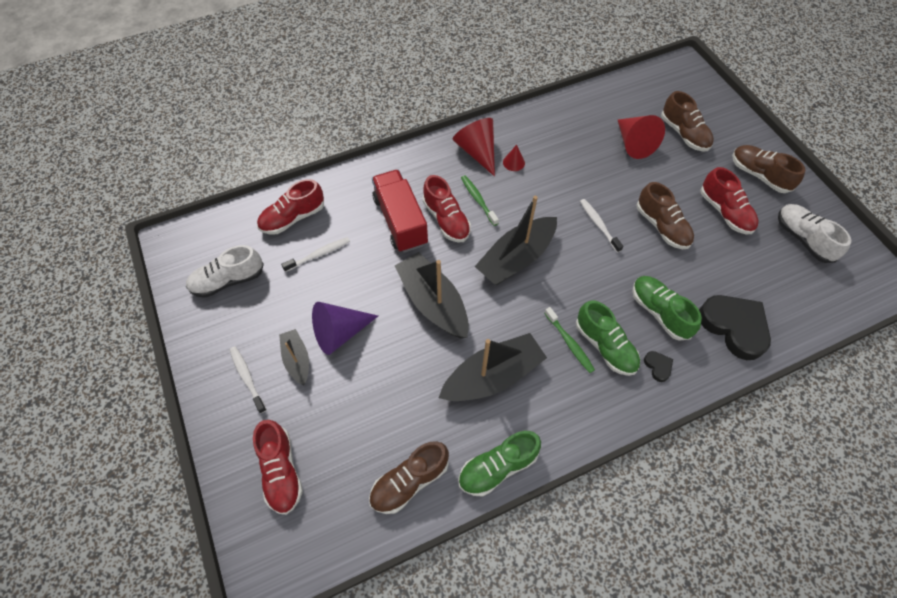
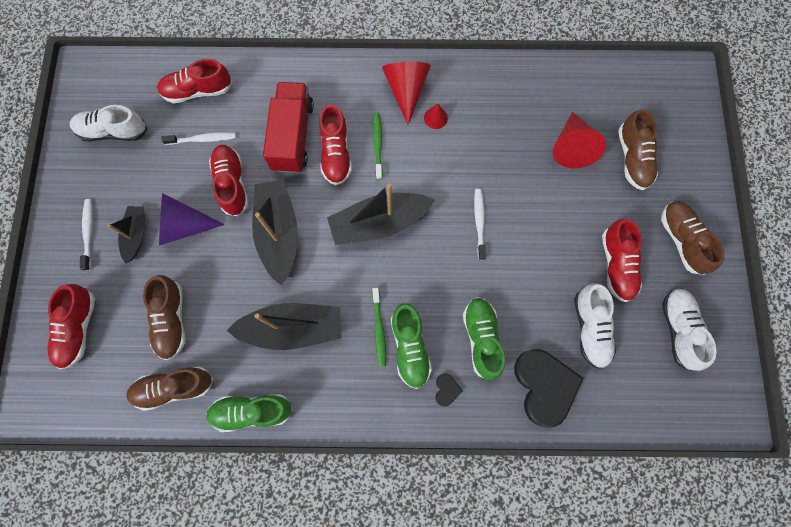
camera: 25 degrees right, 15 degrees up
(366, 279) = (232, 183): none -> red shoe
(662, 226) = (541, 252): brown shoe -> brown shoe (171, 320)
(738, 267) = (590, 328): none -> white shoe

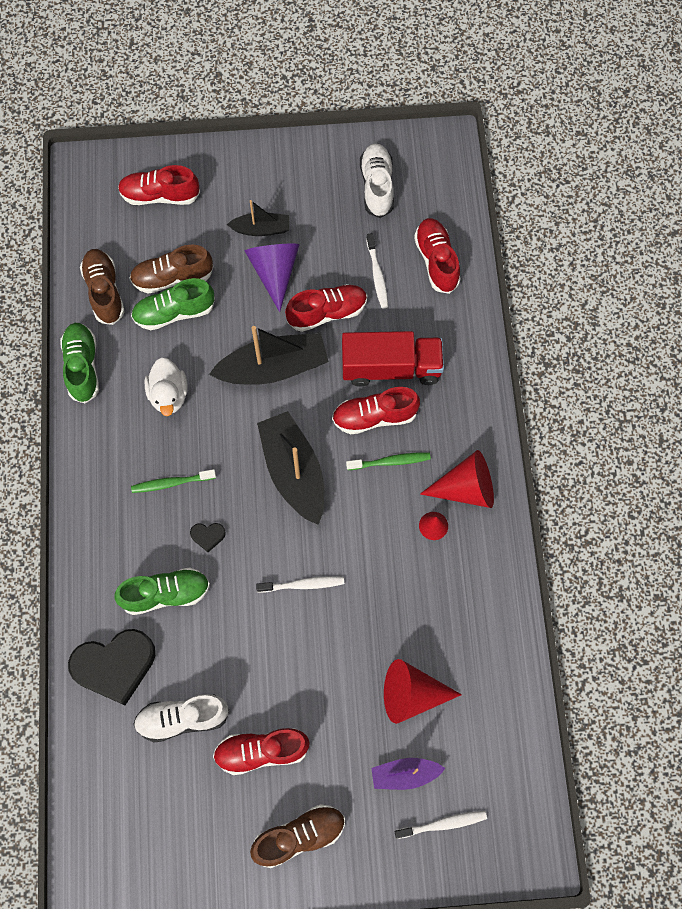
camera: 85 degrees right, 5 degrees down
(88, 233) = (260, 185): white toothbrush -> white toothbrush (443, 824)
(293, 328) = (169, 395): black boat -> white duck
(410, 347) = (153, 517): green shoe -> green shoe (174, 312)
(446, 390) = (108, 559): black heart -> black heart (208, 536)
(632, 158) = (405, 774): brown shoe -> purple boat
(678, 329) = (186, 827): white shoe -> none

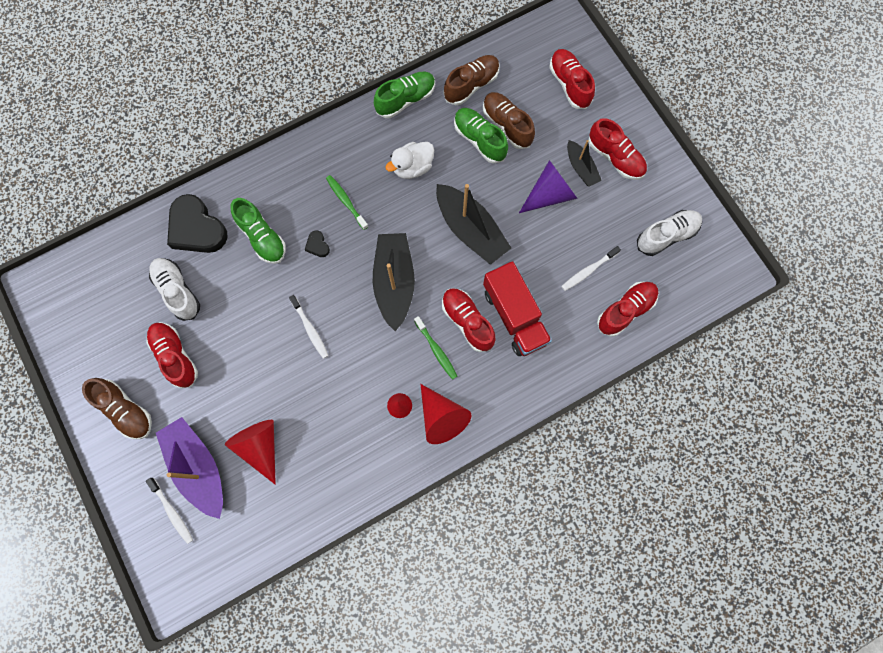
camera: 65 degrees right, 5 degrees up
(294, 472) = (394, 282): black boat -> black boat turned 45 degrees counterclockwise
(327, 312) = (536, 248): red shoe -> red shoe (615, 158)
(405, 774) = (198, 467): purple boat -> purple boat, size x1.81

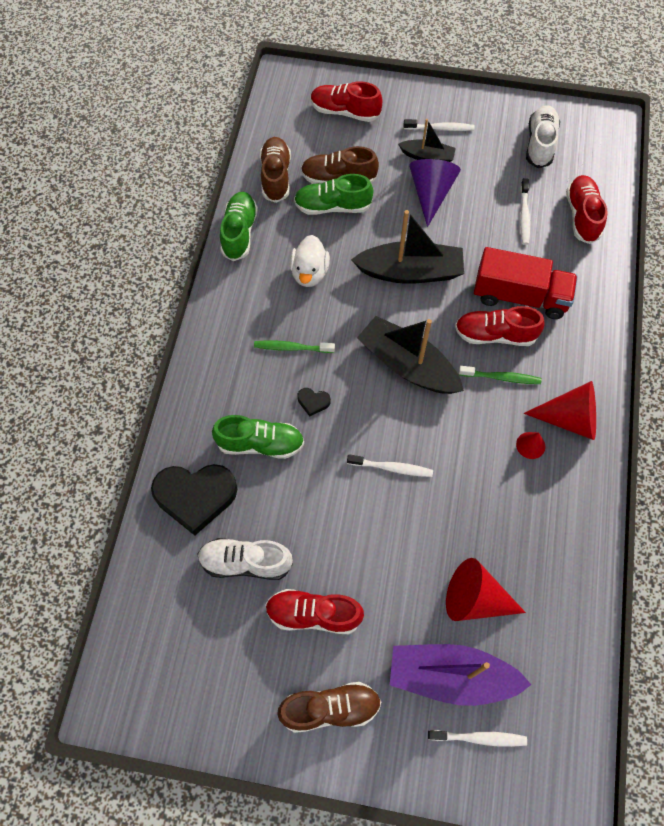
camera: 50 degrees left, 10 degrees down
(615, 158) = (440, 128): red shoe -> white toothbrush

